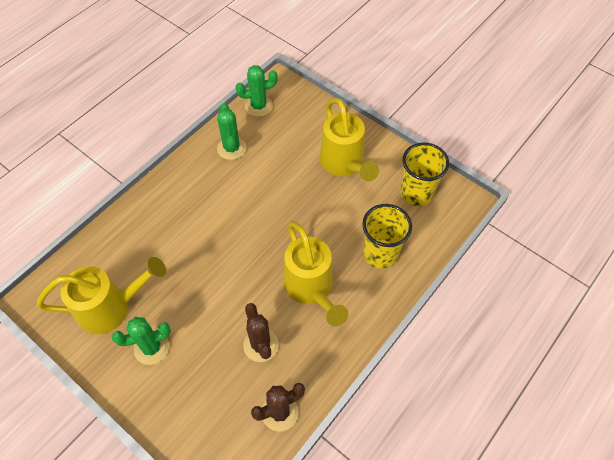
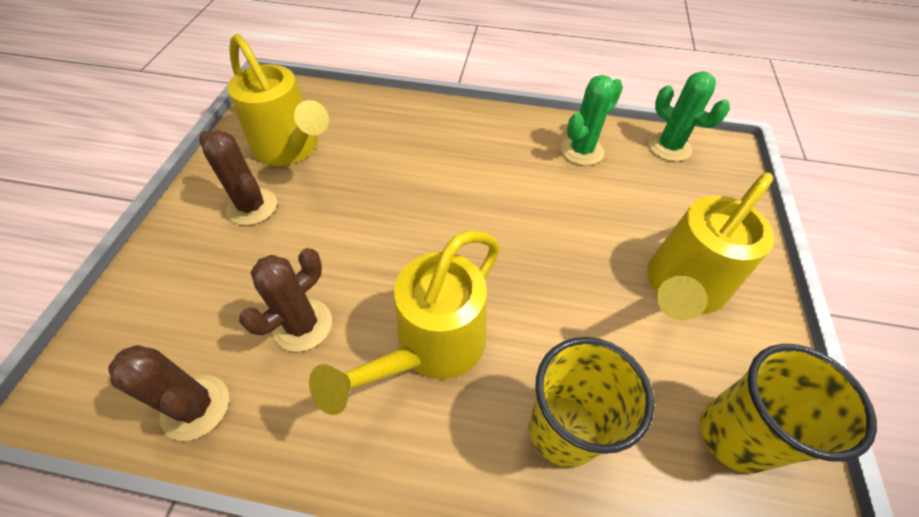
camera: 60 degrees right, 5 degrees down
(151, 347) = (252, 207): green cactus -> brown cactus

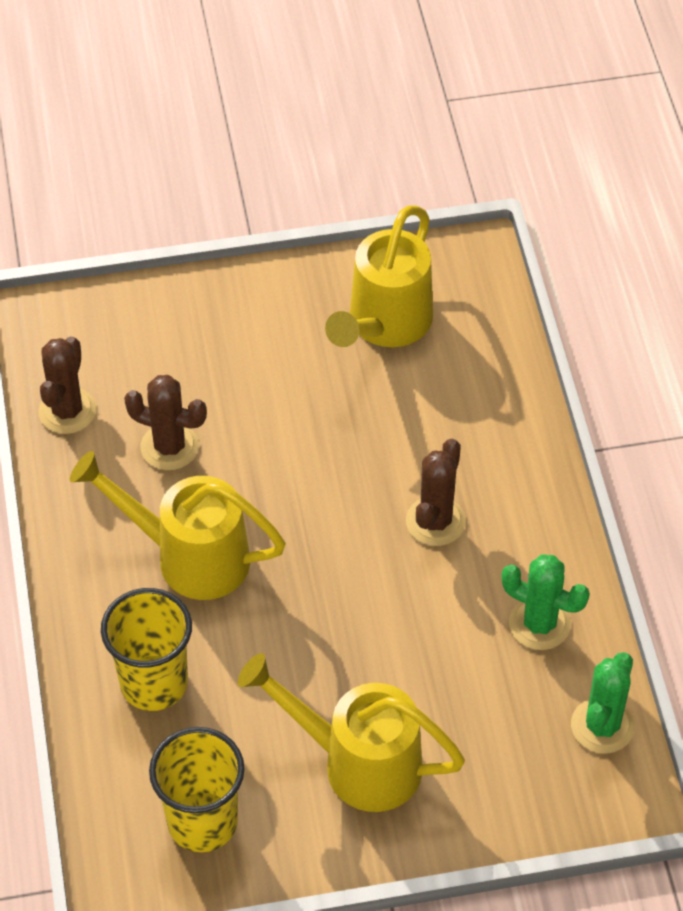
camera: 70 degrees right, 0 degrees up
(252, 207) = (284, 335): brown cactus -> brown cactus (435, 521)

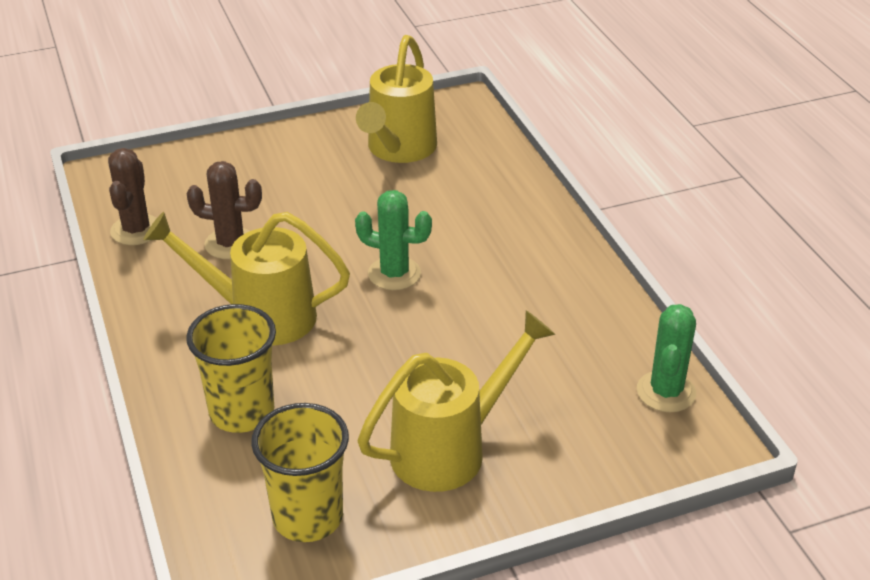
camera: 10 degrees left, 15 degrees down
(358, 763) = (449, 449): yellow watering can -> yellow watering can turned 135 degrees clockwise
(435, 521) = (474, 267): brown cactus -> none
(539, 624) = (585, 326): green cactus -> green cactus (394, 274)

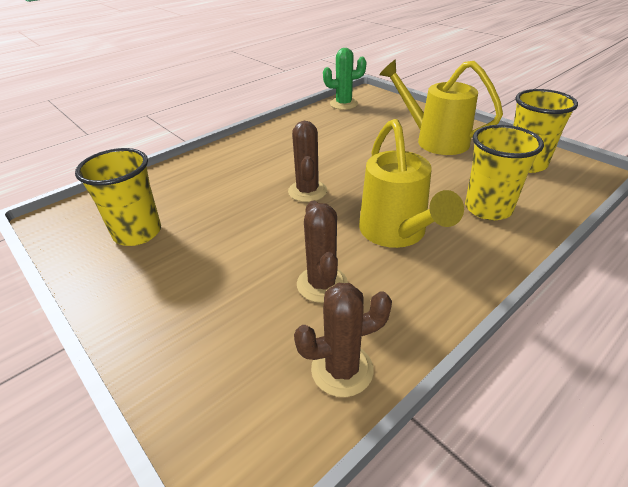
camera: 110 degrees left, 0 degrees up
(394, 274) = (307, 191): green cactus -> brown cactus
(398, 149) = (137, 233): yellow watering can -> yellow cup

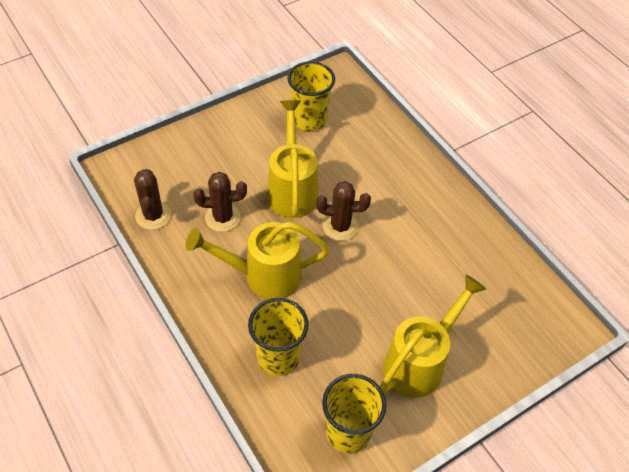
camera: 95 degrees right, 15 degrees up
(260, 230) = (292, 189): none -> yellow watering can
(344, 104) = (536, 294): green cactus -> none

